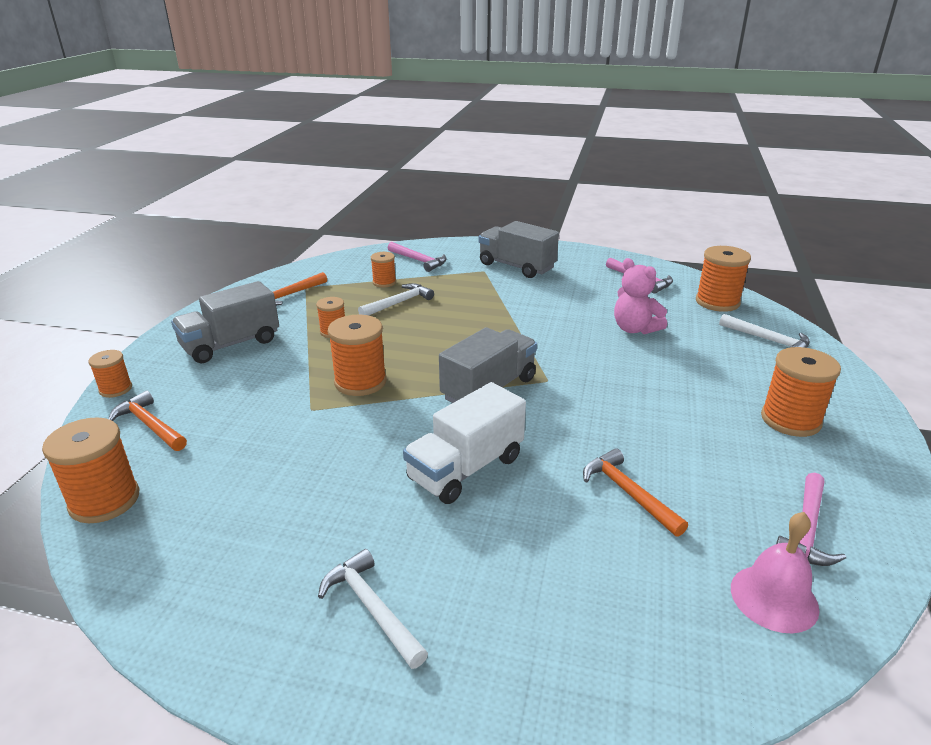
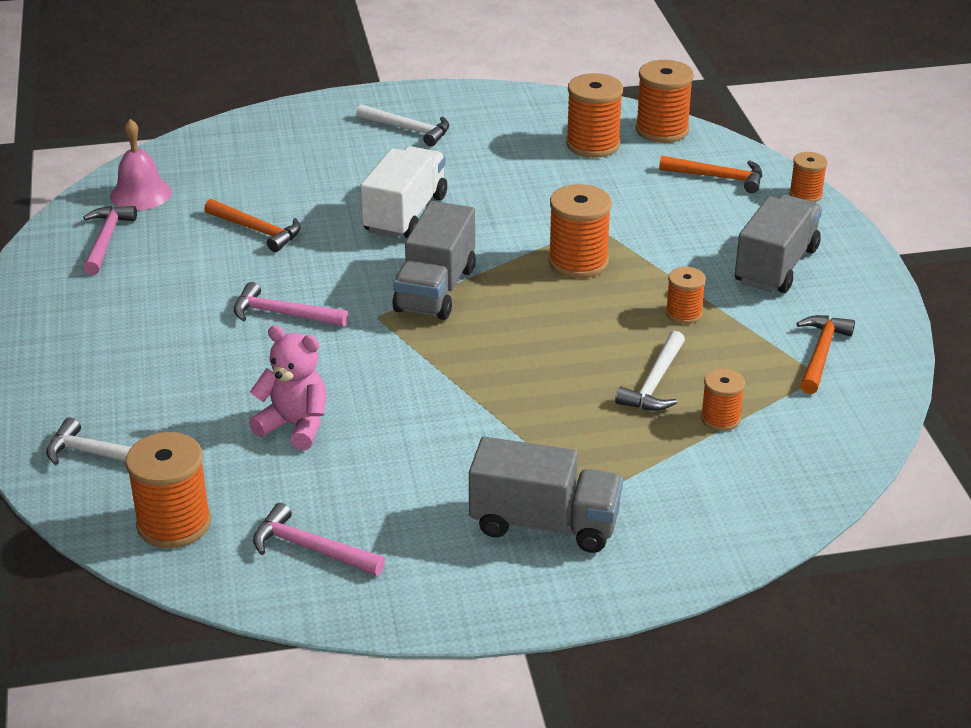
camera: 155 degrees right, 5 degrees up
(418, 261) = (723, 489): pink hammer -> pink hammer (283, 314)
(790, 420) = (98, 336): orange spool -> orange spool (592, 144)

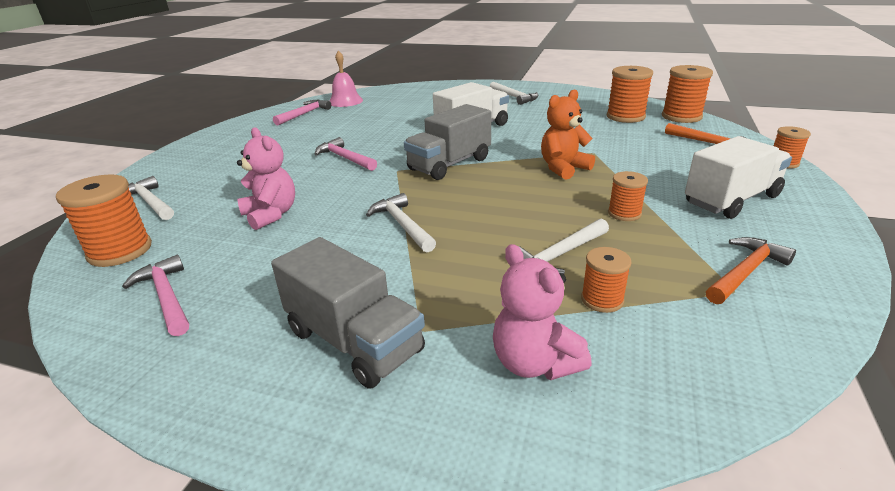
camera: 30 degrees right, 5 degrees down
(257, 230) = (381, 122): orange hammer -> none
(466, 394) = (402, 225): none -> white hammer
(578, 262) = (563, 168): orange spool -> orange teddy bear
(703, 490) = (534, 363): none -> pink teddy bear
(776, 266) = (731, 200): grey truck -> white truck

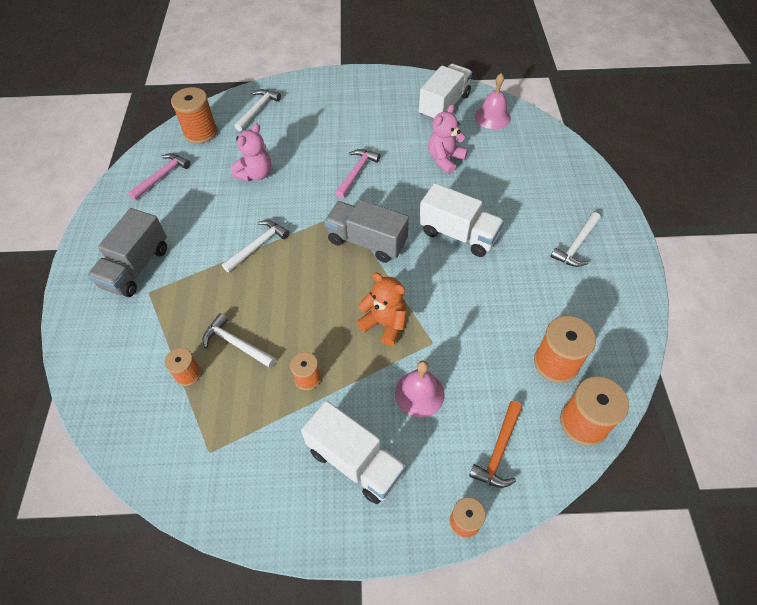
camera: 70 degrees right, 25 degrees up
(304, 114) = (444, 105): pink hammer -> white truck
(534, 363) = (127, 348): pink teddy bear -> pink teddy bear (445, 159)
(650, 164) = (419, 393): none -> pink bell
(745, 272) = (234, 461): orange hammer -> none

